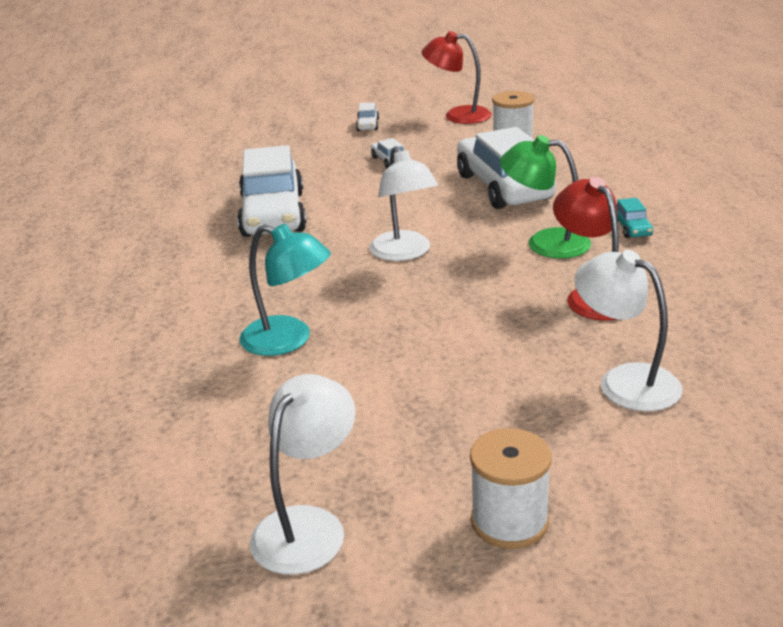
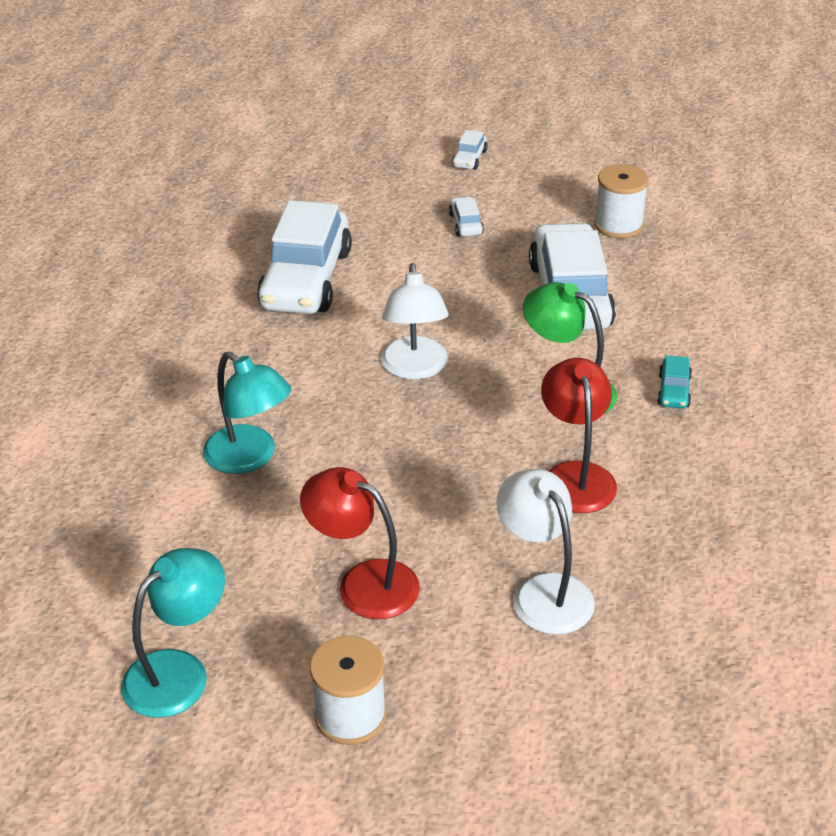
camera: 15 degrees right, 10 degrees up
(308, 526) = (179, 672): white lamp -> turquoise lamp
(458, 115) = (580, 165): red lamp -> red lamp (364, 583)

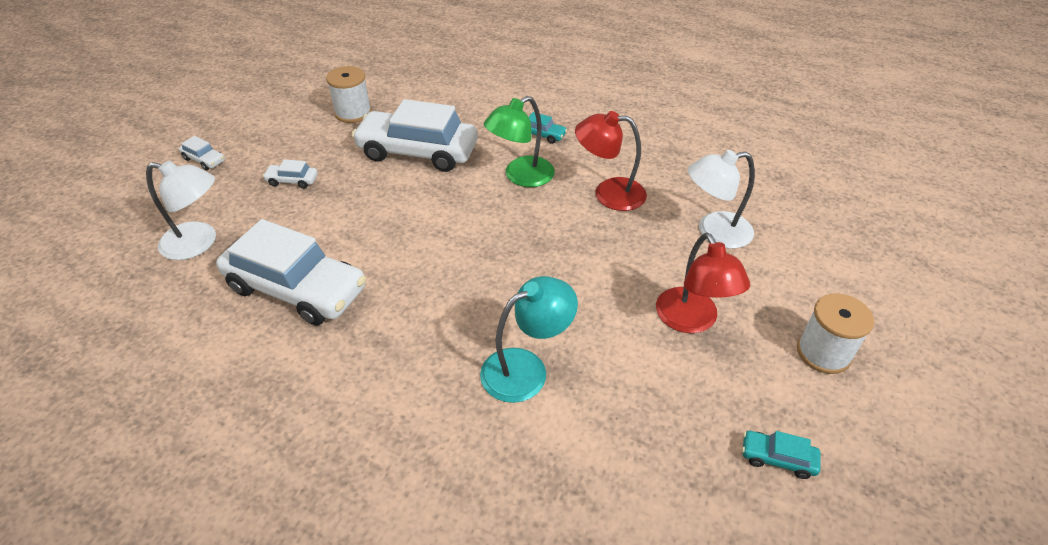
camera: 75 degrees left, 5 degrees up
(179, 672) = (777, 458): turquoise lamp -> turquoise car
(364, 583) = (691, 321): red lamp -> red lamp turned 60 degrees counterclockwise
(415, 368) = (459, 245): white lamp -> white lamp (199, 243)

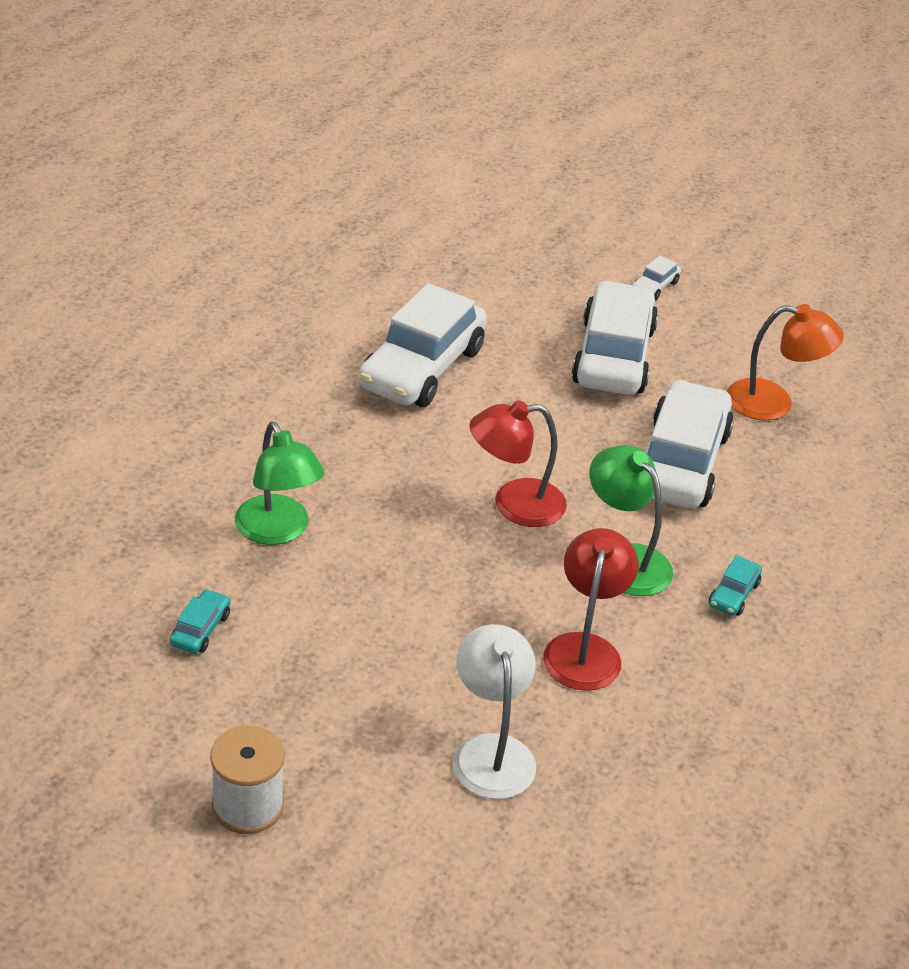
camera: 90 degrees right, 5 degrees down
(199, 243) = (501, 298): white lamp -> none
(292, 181) = (613, 356): white car -> white car, size x2.45
(353, 113) = (773, 403): white spool -> orange lamp
(526, 368) = (278, 531): turquoise lamp -> green lamp
(691, 321) = (323, 686): red lamp -> red lamp (514, 504)
(777, 458) = (114, 712): turquoise car -> turquoise car (201, 629)

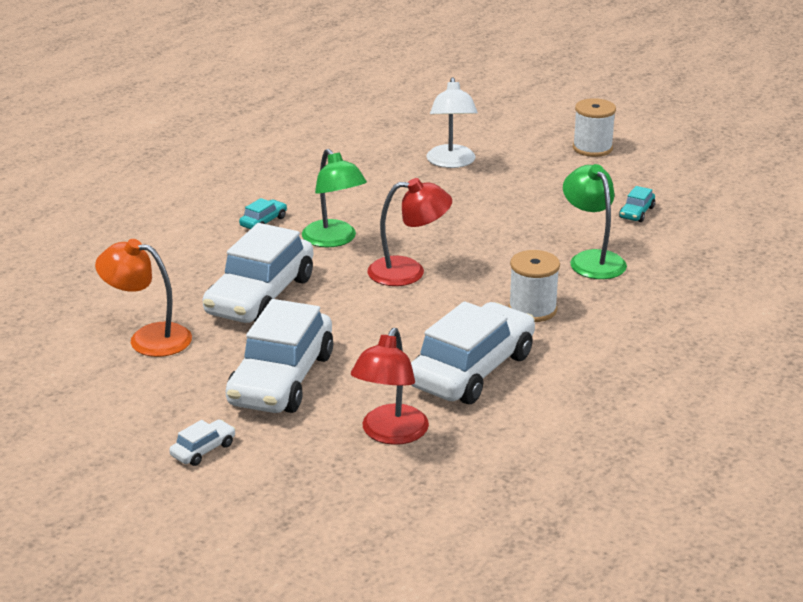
camera: 170 degrees left, 10 degrees down
(358, 447) = (532, 309): none -> white spool
(585, 649) = (380, 199): red lamp -> red lamp (390, 434)

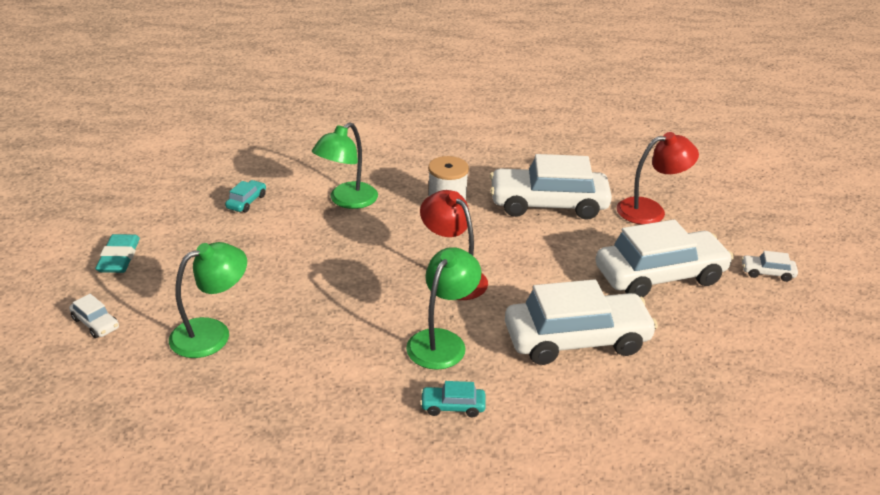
camera: 125 degrees left, 5 degrees up
(148, 338) = (706, 371): orange lamp -> none
(451, 162) = (212, 333): white lamp -> green lamp
(510, 129) = (95, 323): none -> white car
(592, 148) = (119, 257): white spool -> turquoise eraser
(636, 212) = (246, 202): turquoise car -> turquoise car turned 60 degrees counterclockwise

